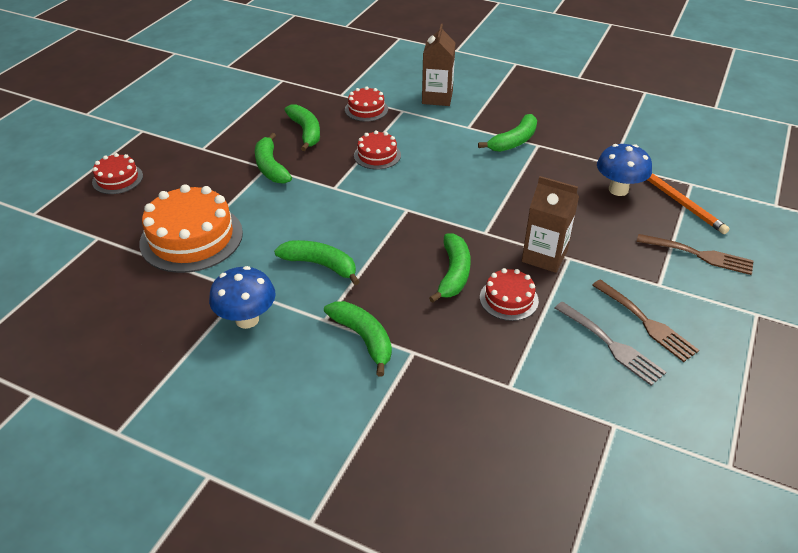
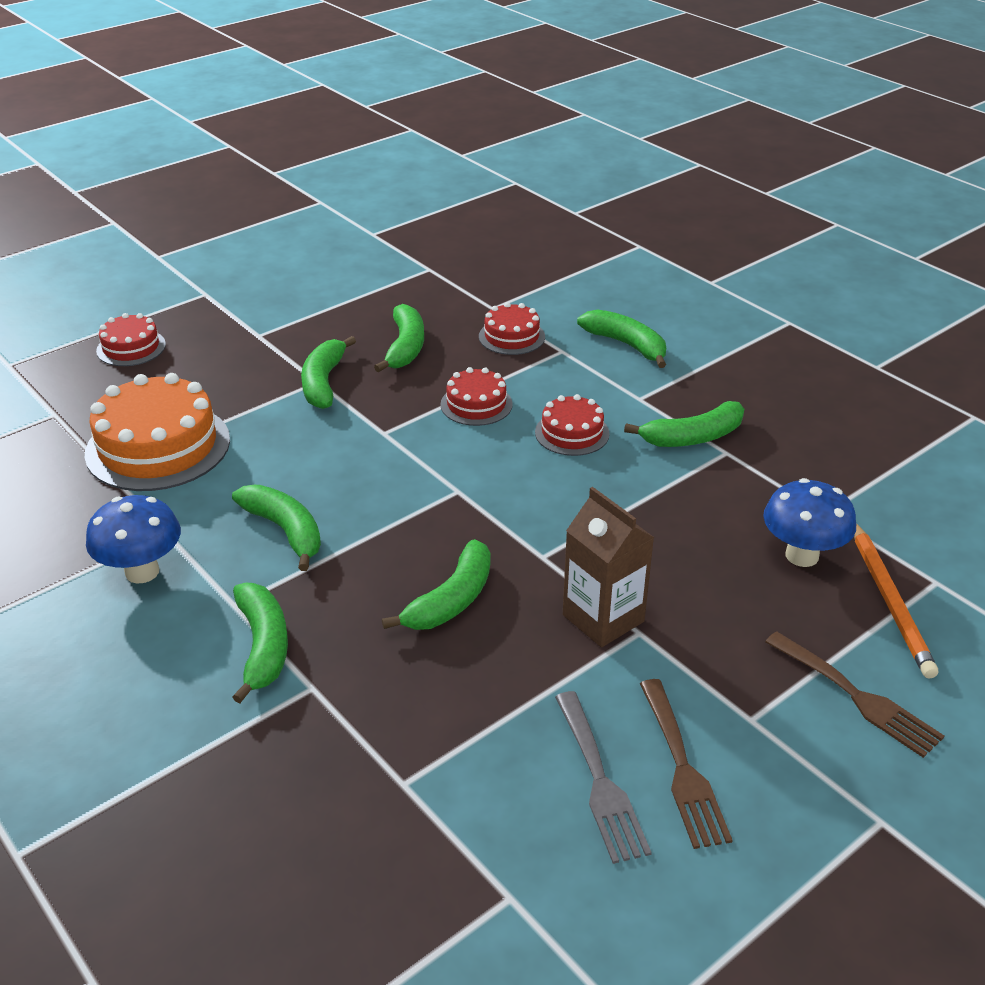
camera: 25 degrees right, 5 degrees down
(437, 98) = (627, 345): brown carton -> green banana
(509, 299) = (501, 661): red cake -> red cake (572, 433)

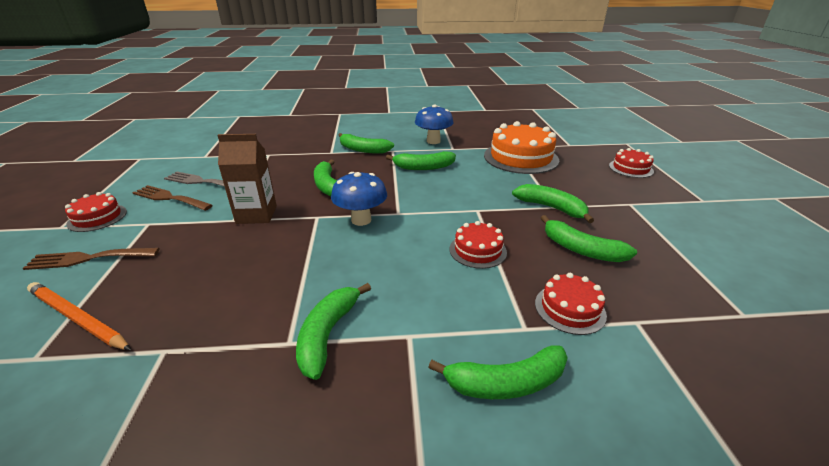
camera: 125 degrees right, 5 degrees down
(572, 433) = (403, 275): red cake -> red cake (97, 218)
(802, 555) = (164, 306): blue mushroom -> blue mushroom (361, 220)

